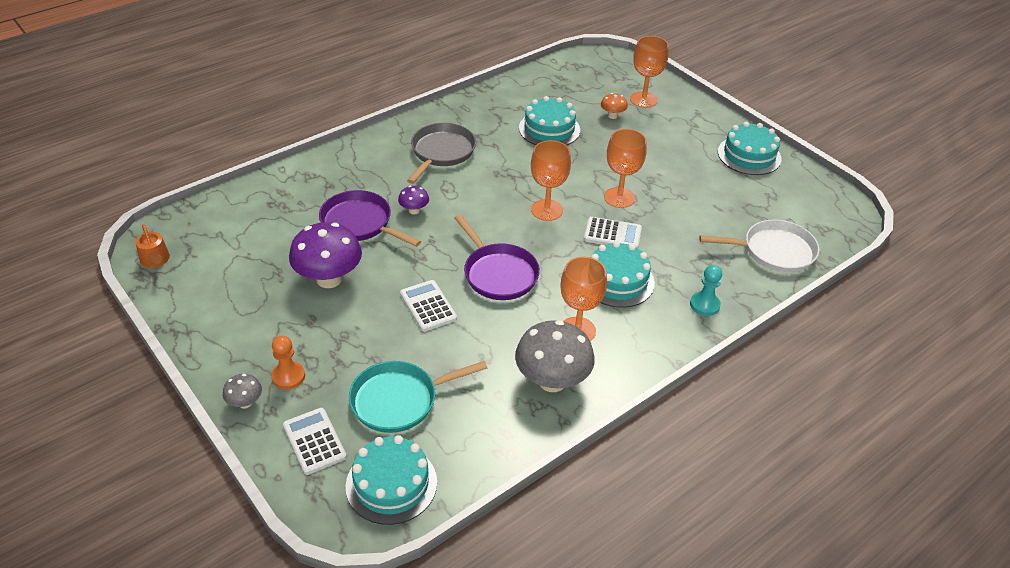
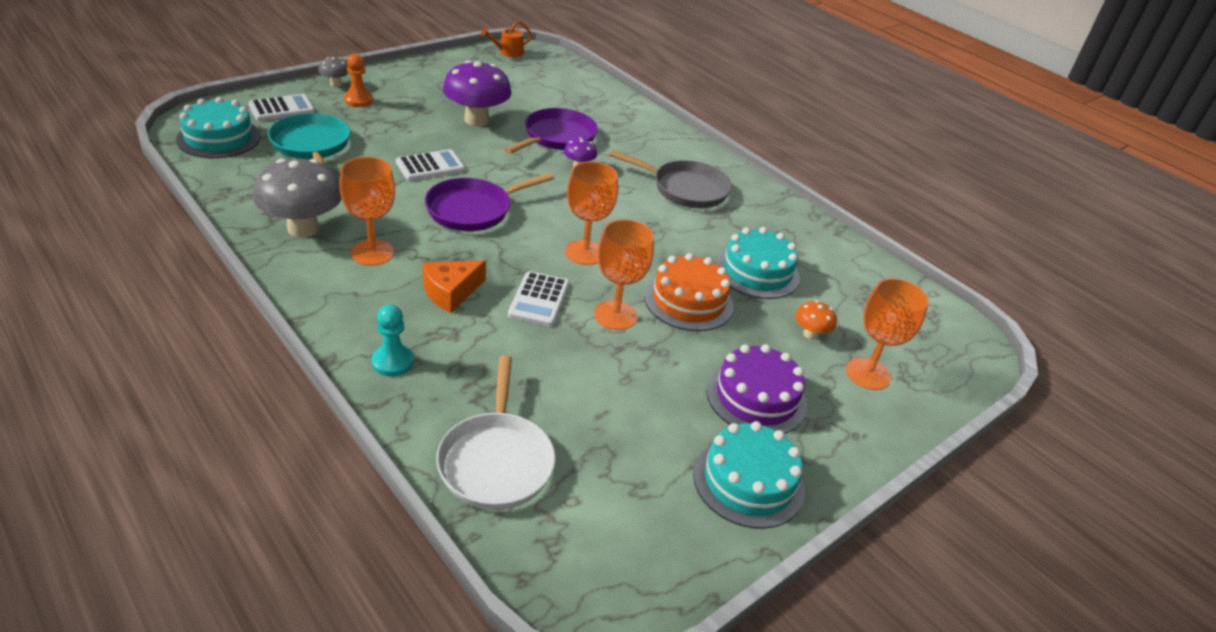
camera: 85 degrees right, 5 degrees down
(593, 163) = (688, 301): none -> orange cake
(617, 280) = (450, 292): turquoise cake -> orange cheese
(680, 145) = (756, 398): none -> purple cake

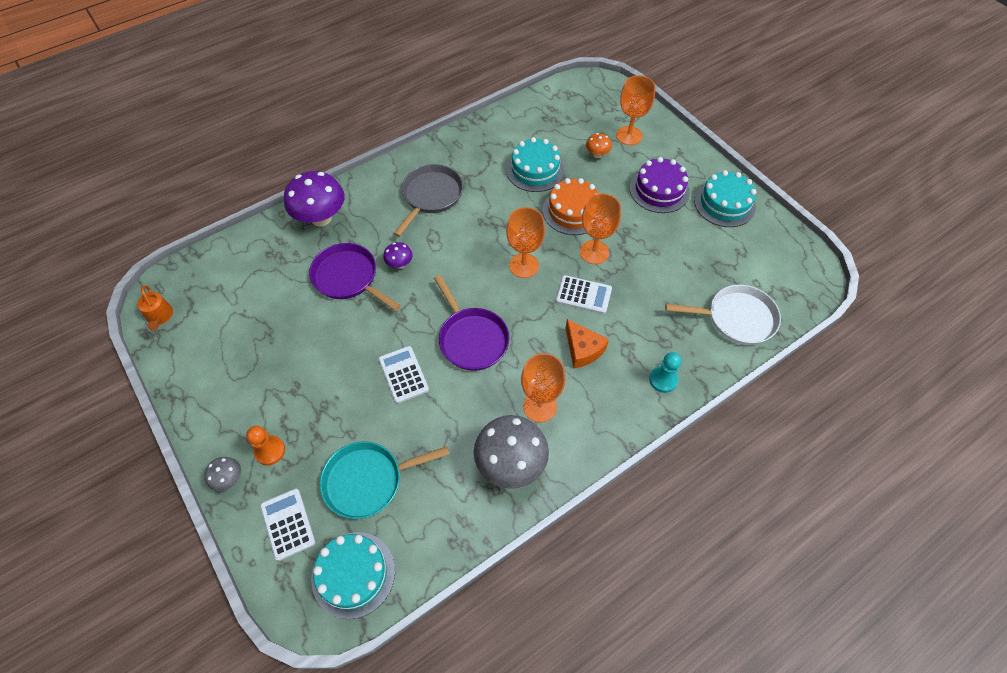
camera: 80 degrees left, 20 degrees up
(476, 120) = (315, 341): purple mushroom -> purple mushroom (321, 218)

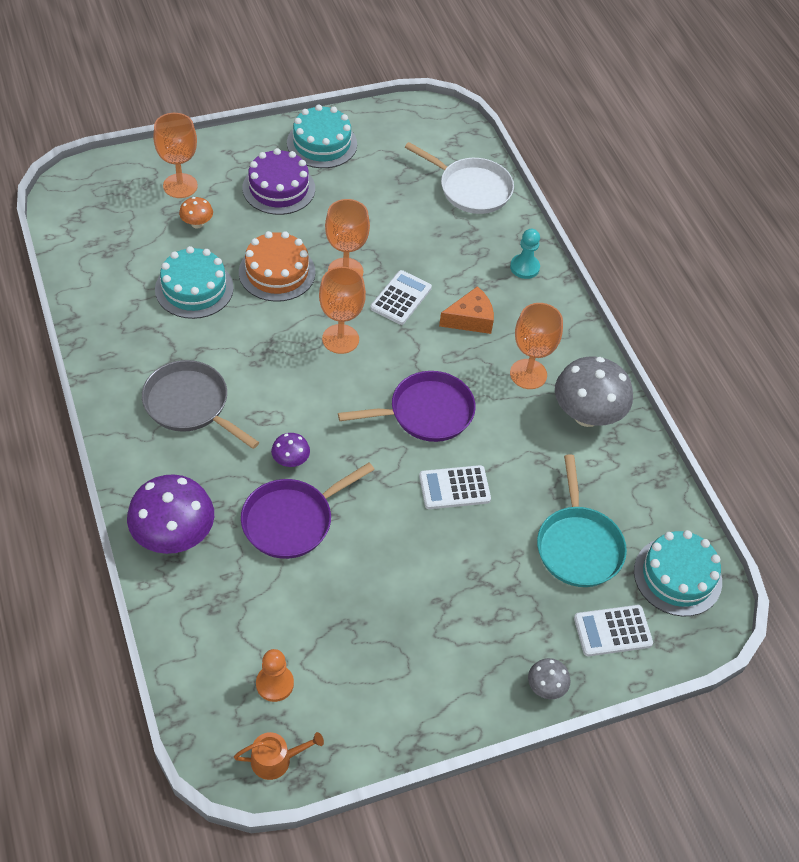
camera: 80 degrees left, 5 degrees down
(270, 451) = (519, 639): orange pawn -> orange pawn (274, 684)
(736, 318) = (471, 189): white pan -> white pan turned 105 degrees clockwise

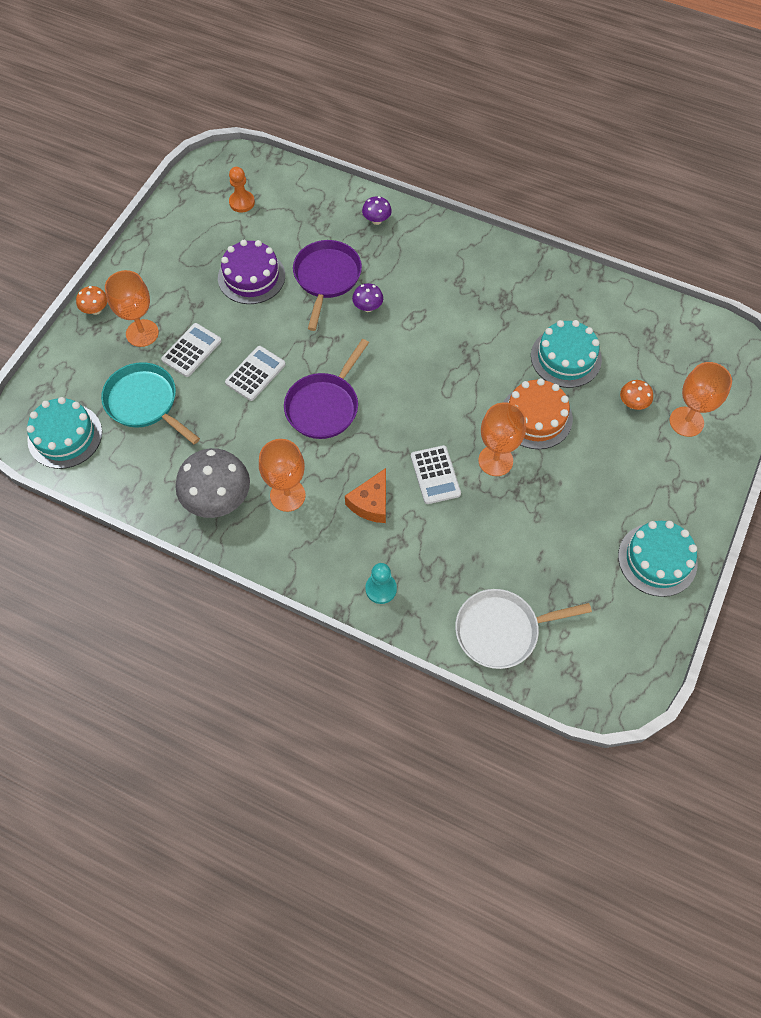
camera: 140 degrees right, 10 degrees up
(174, 536) = (376, 220): purple mushroom -> purple mushroom, size x0.47
(190, 405) = (464, 288): grey pan -> none
(276, 759) = (204, 176): orange watering can -> none
(278, 188) = (627, 485): purple cake -> purple cake (251, 277)
(340, 339) = (435, 407): orange goblet -> orange goblet (142, 333)
(546, 687) = (96, 310): grey mushroom -> orange mushroom
(612, 631) = (81, 369): white calculator -> white calculator (191, 350)

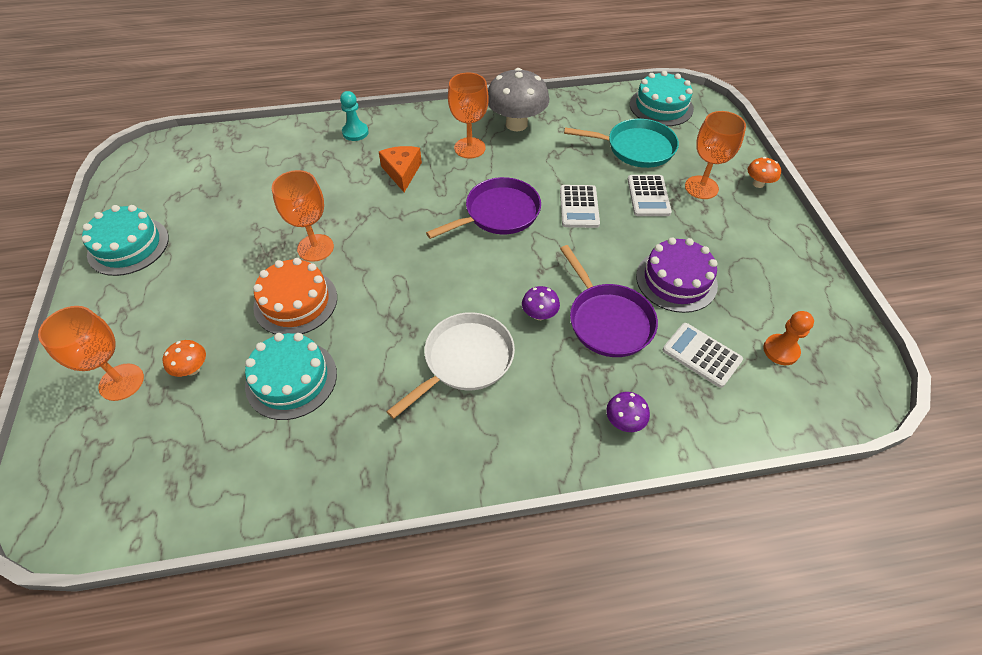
camera: 145 degrees right, 10 degrees down
(324, 406) = (498, 213): purple pan -> purple pan turned 60 degrees clockwise
(435, 475) = (363, 213): white calculator -> white calculator (701, 355)
(501, 630) = (249, 150): white pan -> white pan (465, 360)

